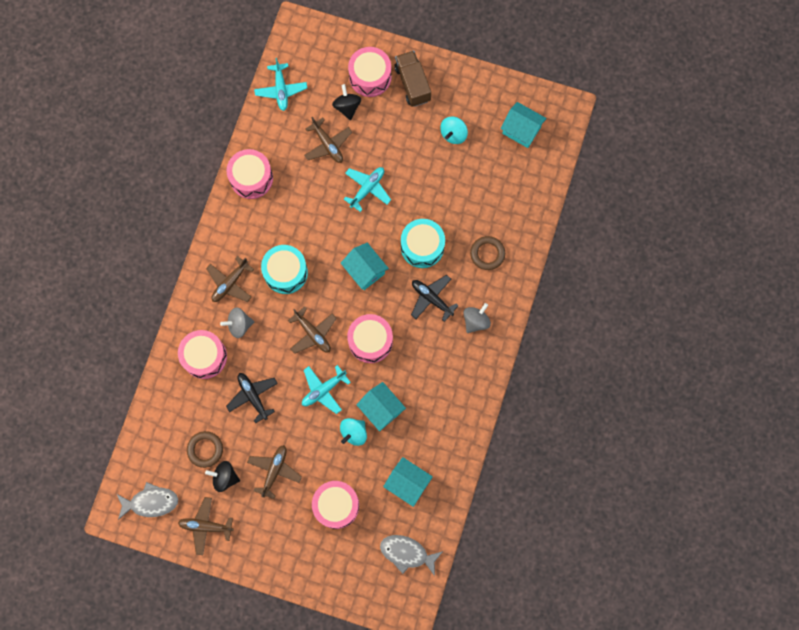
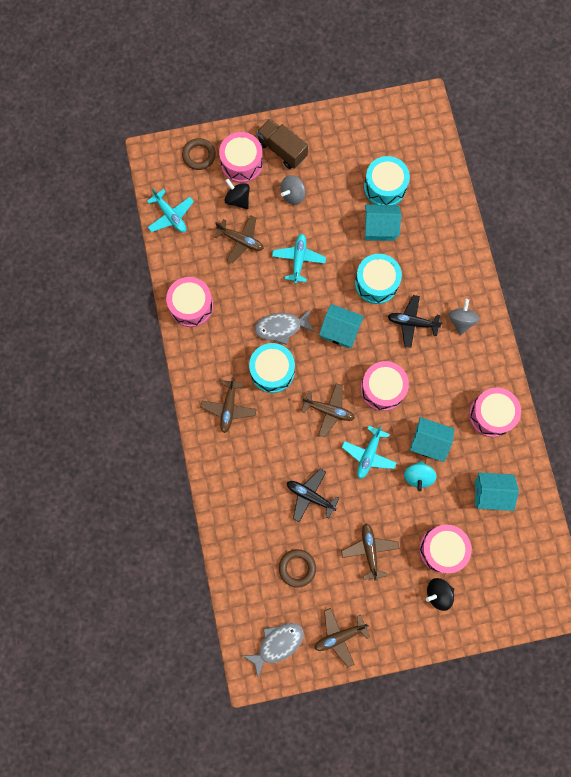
camera: 30 degrees left, 0 degrees up
(204, 357) = (246, 486): pink drum -> pink drum (491, 415)
(225, 477) = (329, 582): black spinning top -> black spinning top (438, 593)
(239, 325) = (259, 440): grey spinning top -> grey spinning top (293, 195)
(407, 553) = (528, 554): grey fish -> grey fish (281, 327)
(453, 134) = (343, 173): turquoise spinning top -> none
(482, 166) = (385, 187): none -> turquoise drum
(487, 254) = (435, 258): brown ring -> brown ring (199, 155)
(521, 130) = (398, 139): turquoise house -> turquoise house (380, 228)

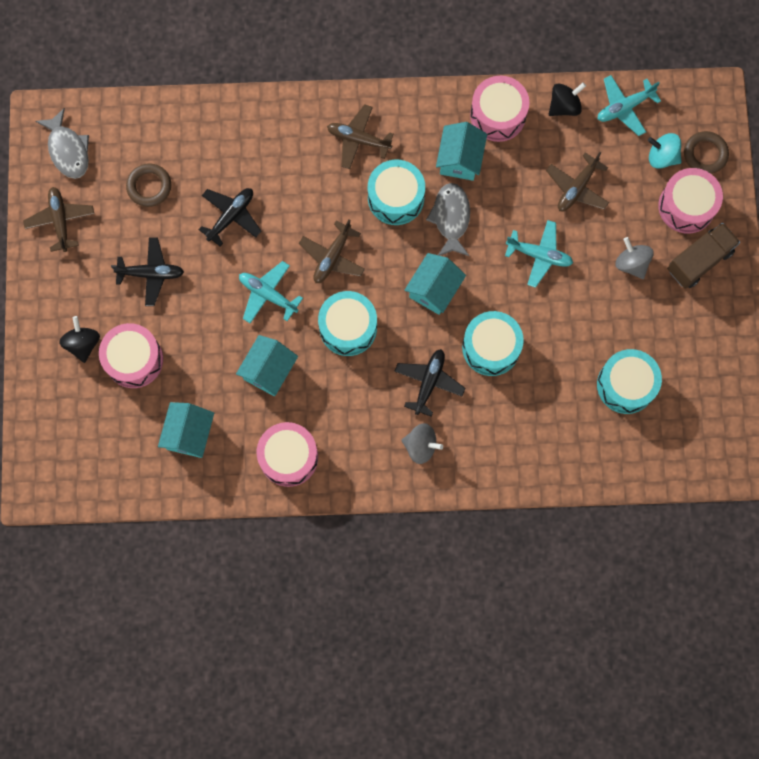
camera: 100 degrees right, 0 degrees up
(238, 199) = (635, 193): black spinning top -> black spinning top (564, 106)
(369, 550) = (151, 273): brown plane -> black plane
(380, 228) = (567, 367): turquoise house -> turquoise house (460, 159)
(382, 389) = (348, 328): pink drum -> turquoise drum
(418, 476) = (228, 349): turquoise spinning top -> turquoise spinning top (662, 157)

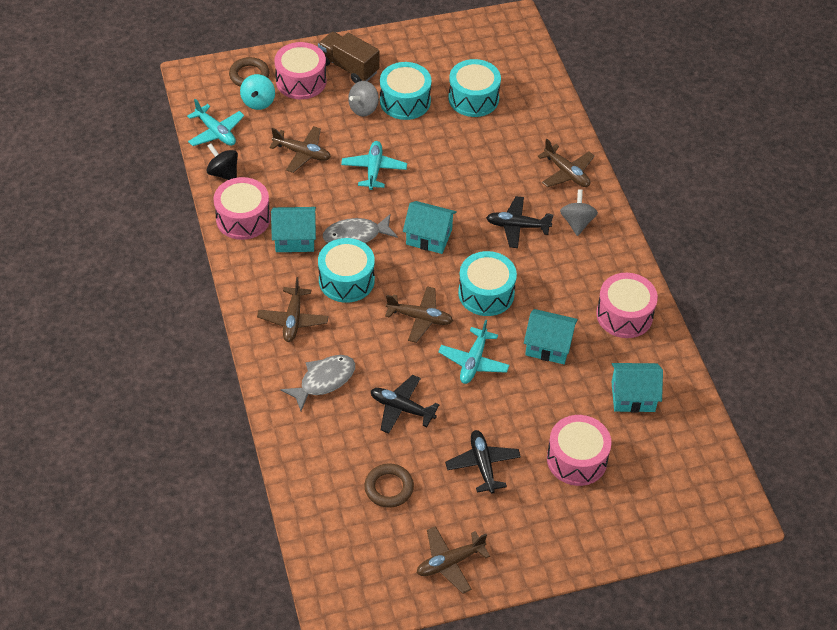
camera: 105 degrees left, 25 degrees down
(68, 150) = (366, 575): grey fish -> grey fish (324, 381)
(83, 343) = (576, 509): black spinning top -> none
(491, 347) = (470, 189): turquoise drum -> turquoise drum (405, 101)
(493, 456) = (566, 173): none -> brown plane

